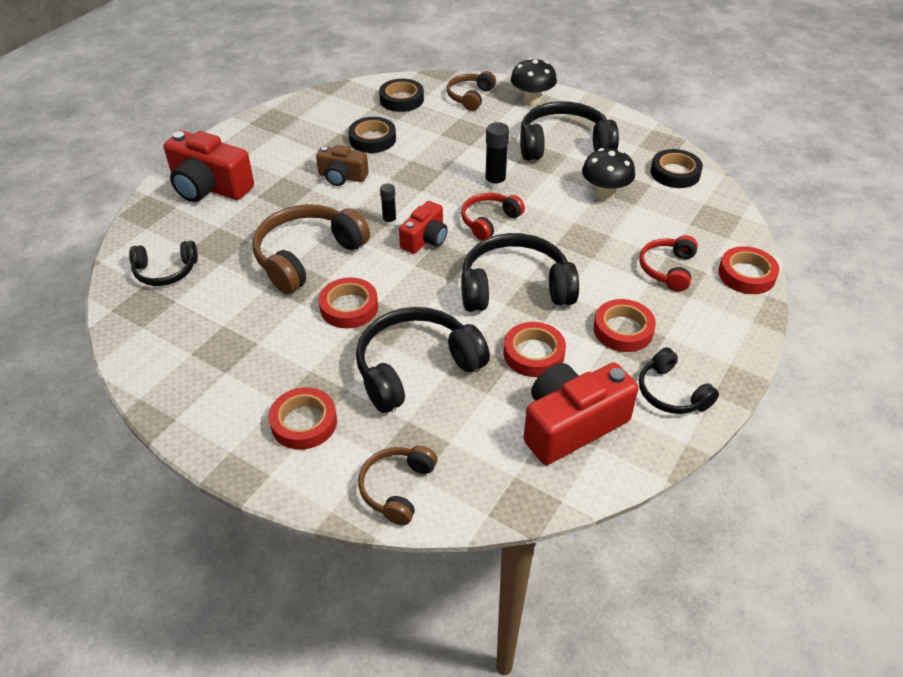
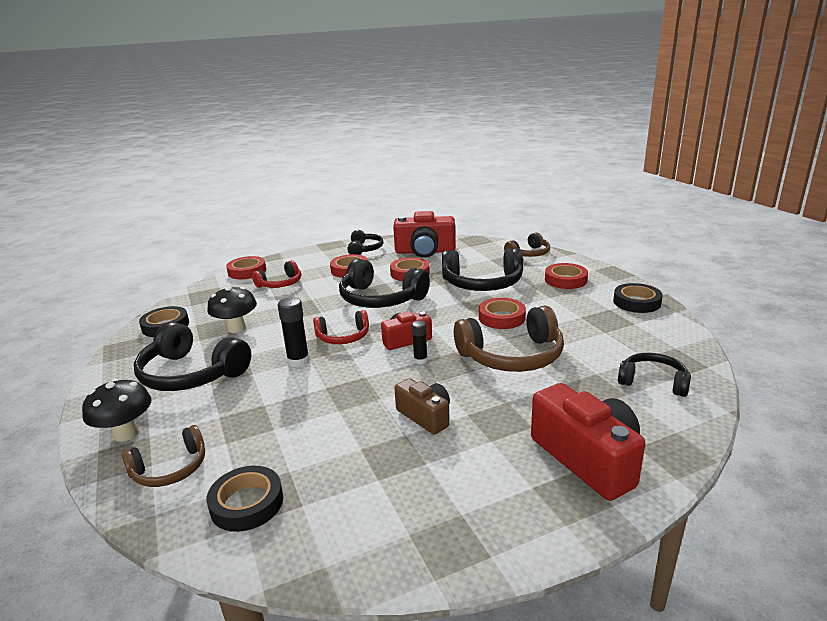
camera: 145 degrees left, 20 degrees down
(372, 139) = (349, 452): black tape -> black tape (636, 302)

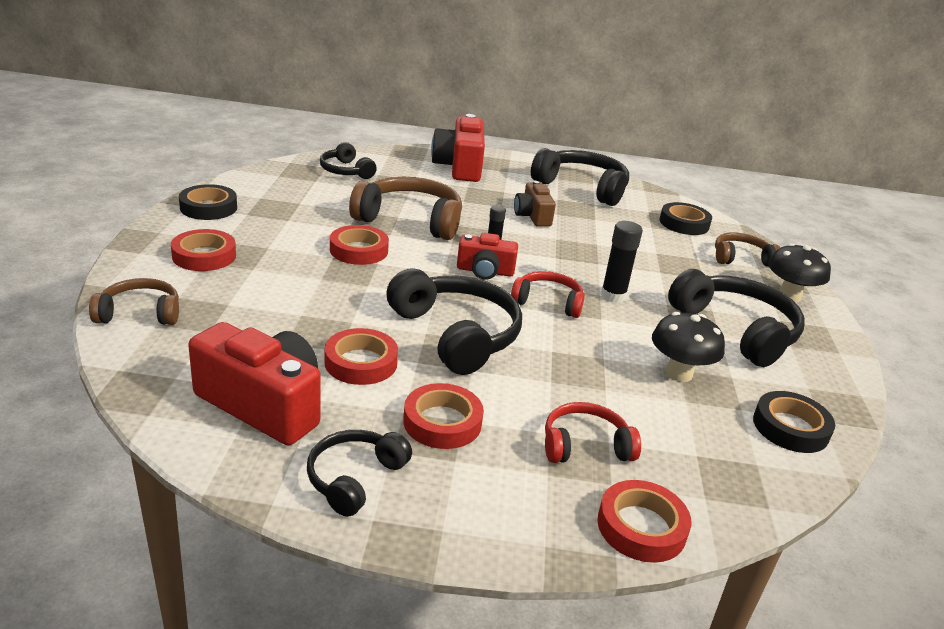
camera: 155 degrees left, 5 degrees up
(482, 283) = (300, 296): black headphones -> black headphones (582, 187)

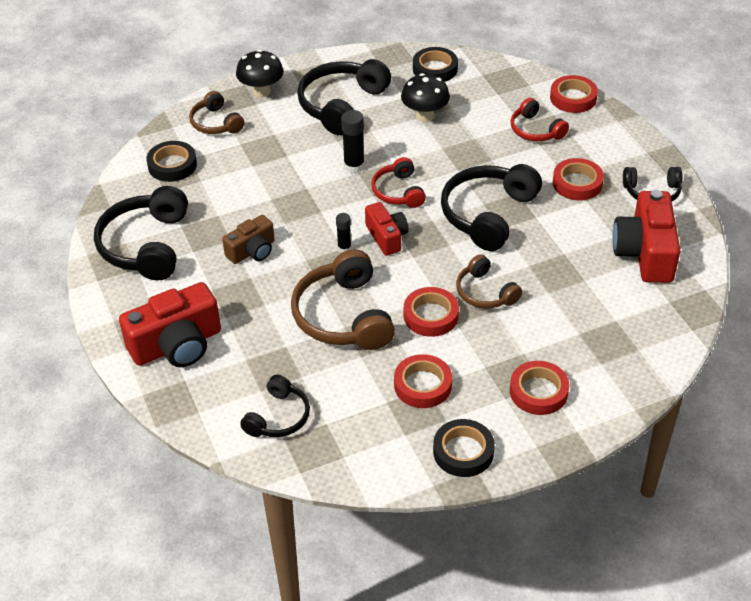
camera: 115 degrees left, 15 degrees up
(140, 313) = (639, 365): brown headphones -> brown headphones (485, 292)
(361, 362) = (565, 238): red tape -> red tape (422, 385)

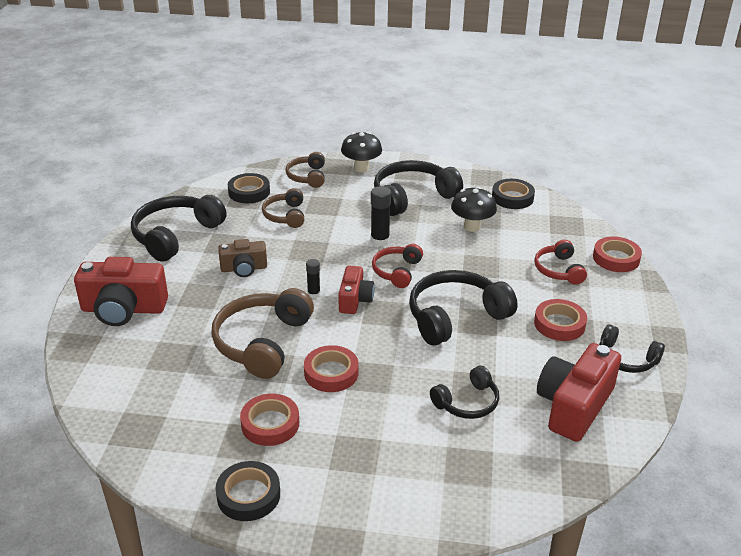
camera: 30 degrees right, 10 degrees down
(278, 417) = (136, 394): black headphones -> black headphones (467, 402)
(485, 292) = (394, 375): brown headphones -> brown headphones (285, 215)
(538, 392) = (363, 478): red tape -> none

